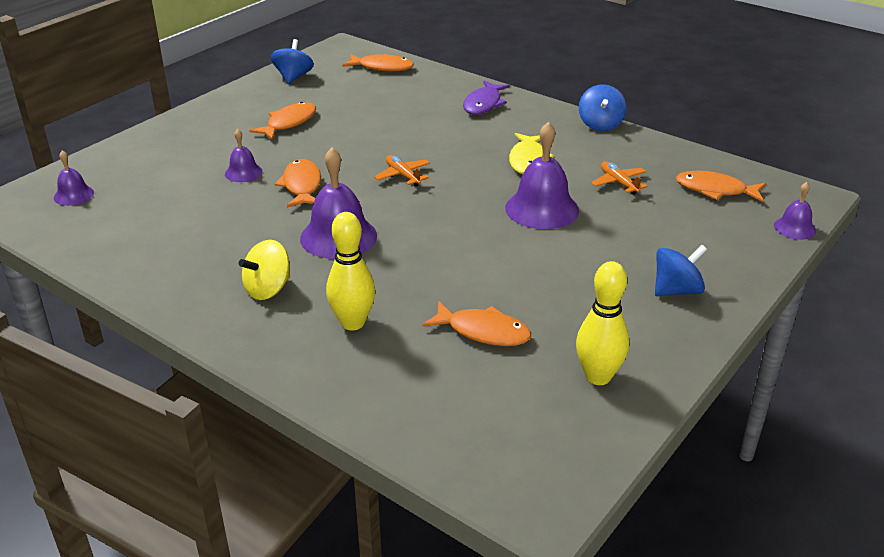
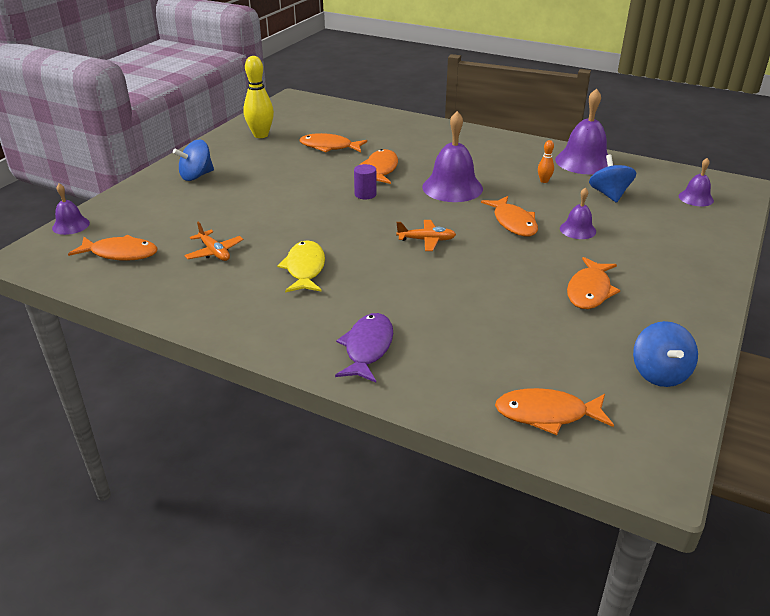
camera: 170 degrees right, 0 degrees up
(218, 235) = (544, 181): none -> orange bowling pin
(268, 289) = (477, 155): yellow spinning top -> none
(353, 323) = (411, 145): yellow bowling pin -> none
(403, 176) = (426, 240): orange plane -> orange plane turned 45 degrees counterclockwise
(417, 276) = (381, 169): none -> orange fish
(450, 237) = (365, 194): none -> purple cylinder
(542, 209) = (291, 222): purple bell -> purple bell (584, 161)
(600, 124) = (215, 327): blue spinning top -> blue spinning top (609, 194)

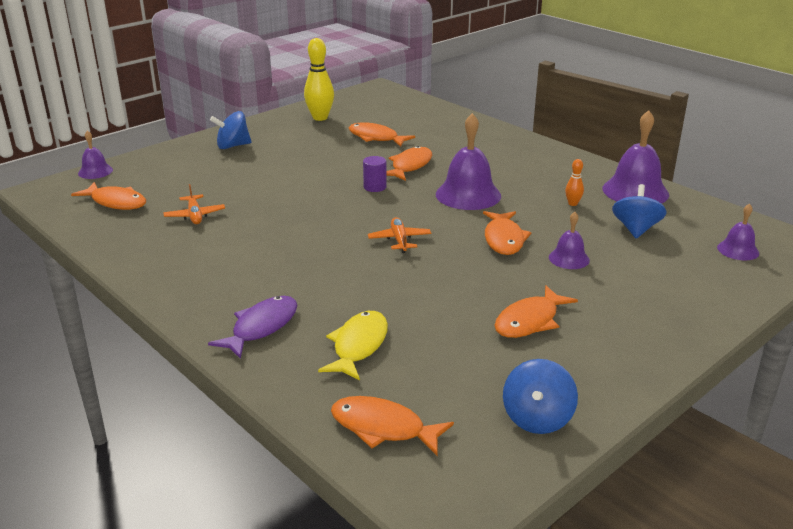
camera: 20 degrees right, 5 degrees down
(305, 269) = (262, 245): yellow fish -> yellow fish (358, 346)
(426, 240) = (399, 240): orange plane -> orange plane turned 120 degrees counterclockwise

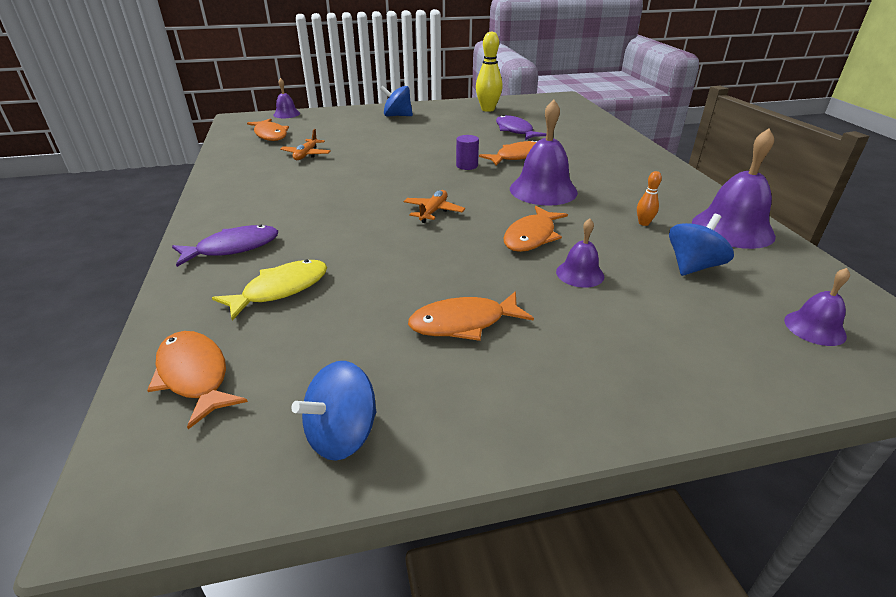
camera: 30 degrees right, 5 degrees up
(376, 138) = (515, 131): orange fish -> purple fish

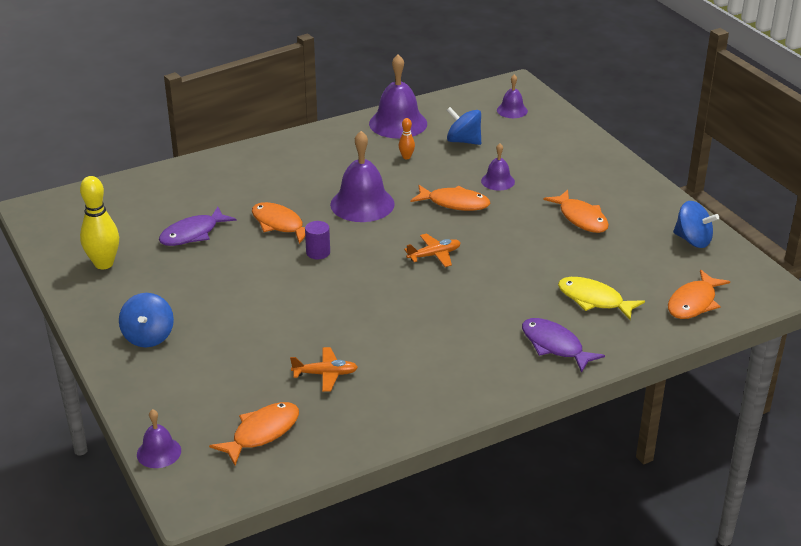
camera: 105 degrees left, 0 degrees up
(433, 211) = (434, 255): orange plane -> orange plane turned 150 degrees clockwise

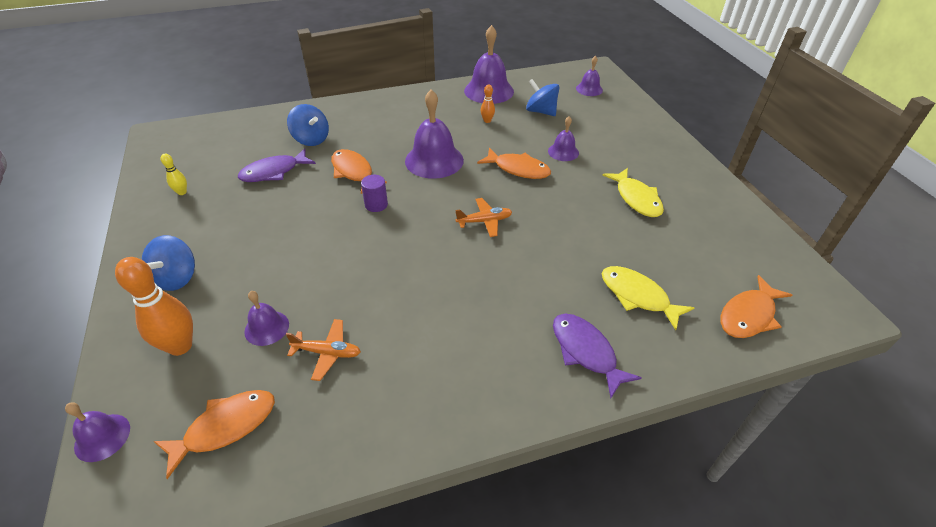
camera: 10 degrees right, 10 degrees up
(104, 264) = (182, 192): yellow bowling pin -> yellow bowling pin, size x0.49
(187, 386) = (180, 346): none -> orange bowling pin
(260, 363) = (266, 328): none -> purple bell
(581, 218) = (636, 198): orange fish -> yellow fish
(692, 240) = (749, 237): blue spinning top -> blue spinning top (311, 139)

